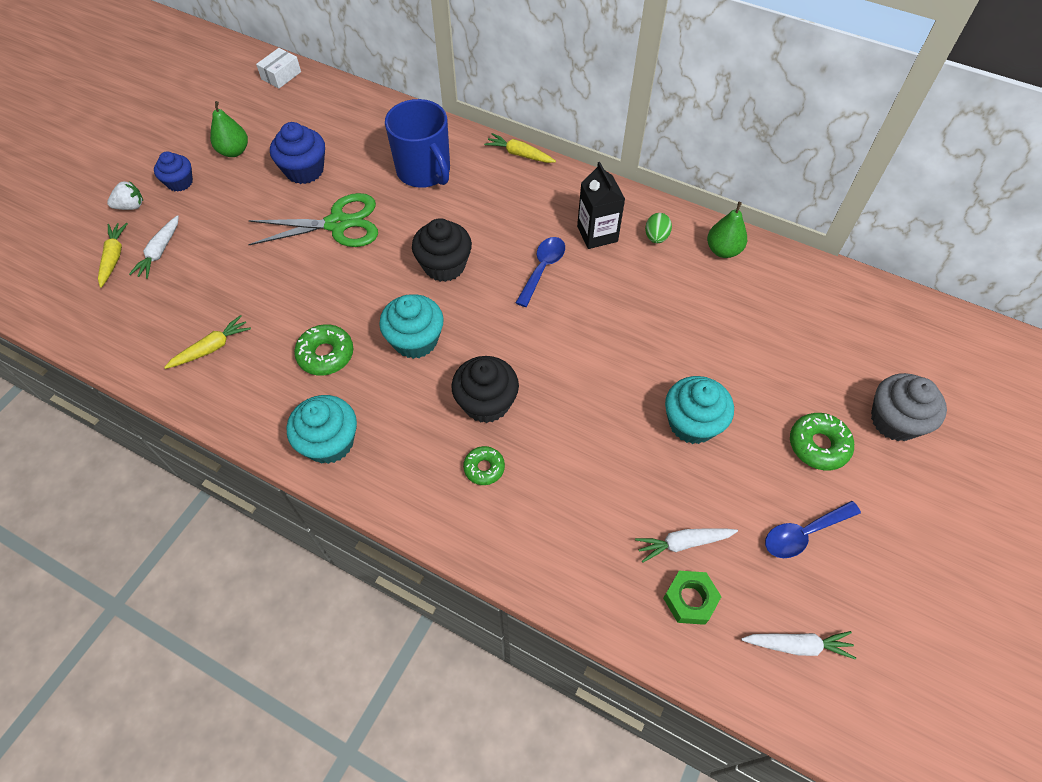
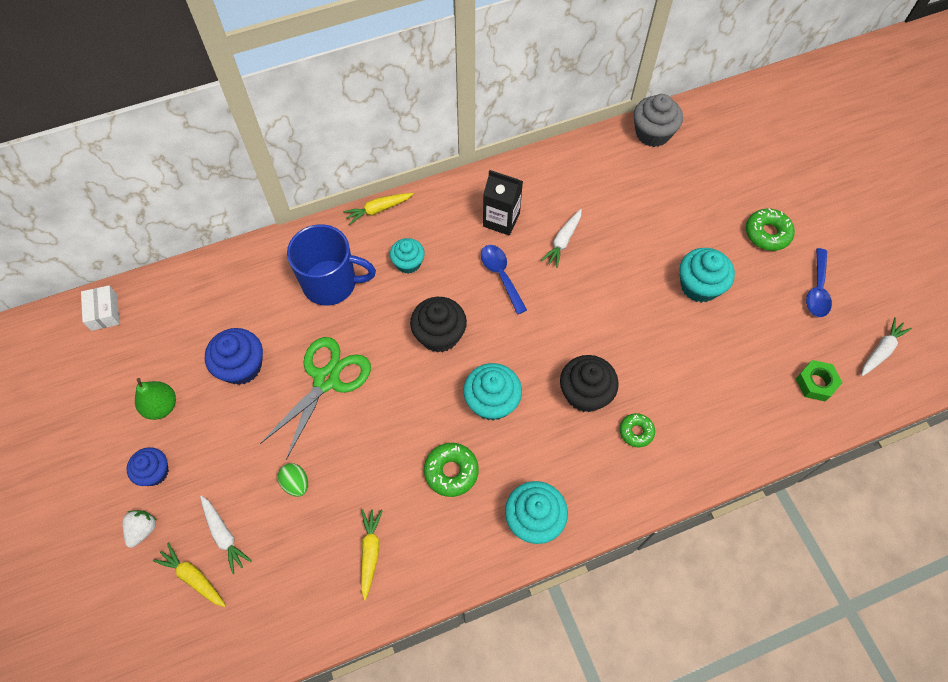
camera: 50 degrees left, 5 degrees up
(490, 203) = (408, 263): none -> turquoise cupcake
(656, 237) = (537, 188): green egg -> green egg (296, 483)
(683, 543) = (777, 357): white carrot -> white carrot (563, 241)
(723, 250) = (583, 161): green pear -> none
(894, 420) = (781, 182): grey cupcake -> grey cupcake (652, 133)

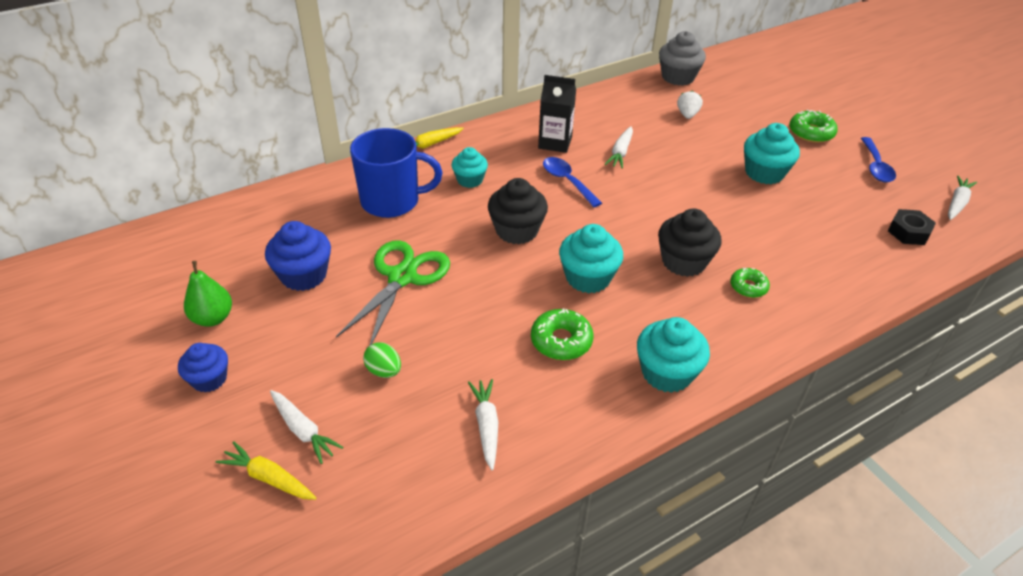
camera: 10 degrees left, 20 degrees down
(104, 312) = (139, 245): white box -> none
(143, 529) = (198, 437): white strawberry -> white strawberry (687, 115)
(370, 552) = (486, 426): yellow carrot -> white carrot
(815, 383) = (908, 232): green nut -> black nut

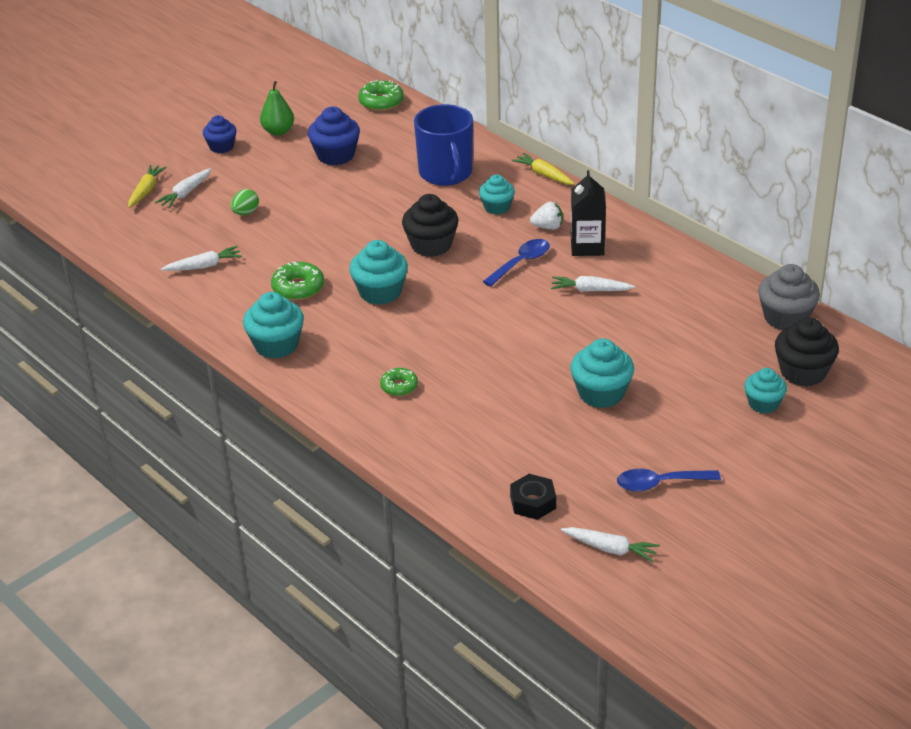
camera: 80 degrees right, 5 degrees down
(402, 277) = (348, 199): green scissors -> none
(683, 262) = (422, 345): black cupcake -> black cupcake (803, 372)
(687, 115) = (697, 331): white strawberry -> white strawberry (548, 227)
(779, 106) = (763, 404): none -> turquoise cupcake
(811, 133) = (711, 430): green donut -> green donut (381, 102)

